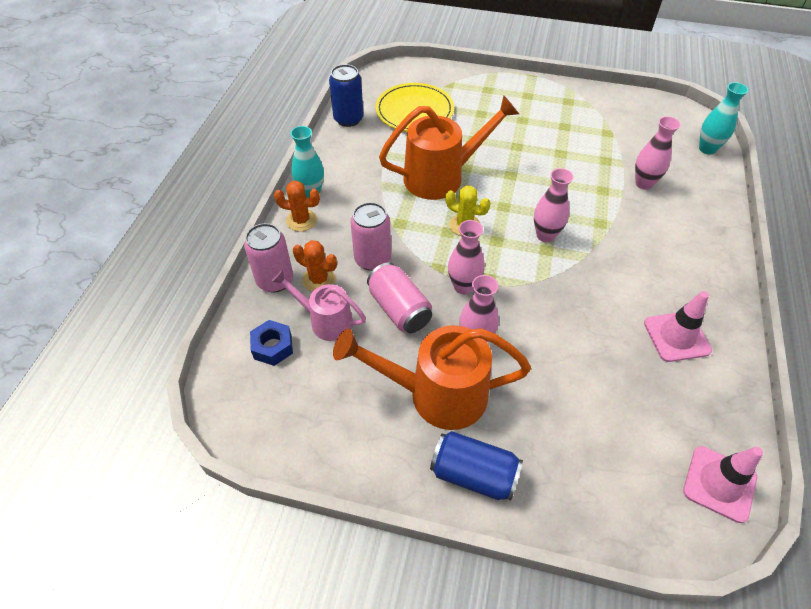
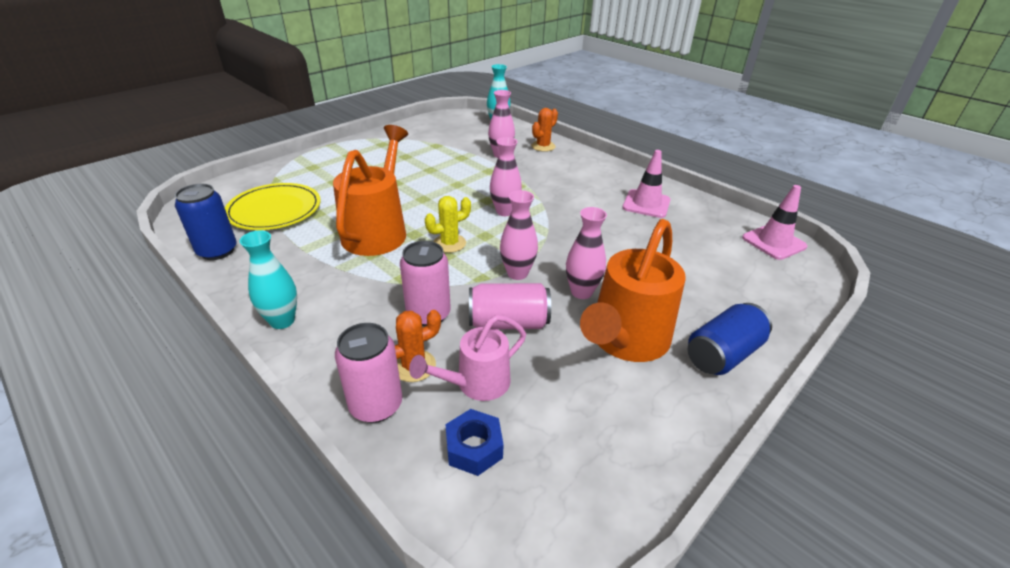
camera: 60 degrees left, 15 degrees down
(301, 220) = (312, 345): orange cactus -> orange cactus (543, 146)

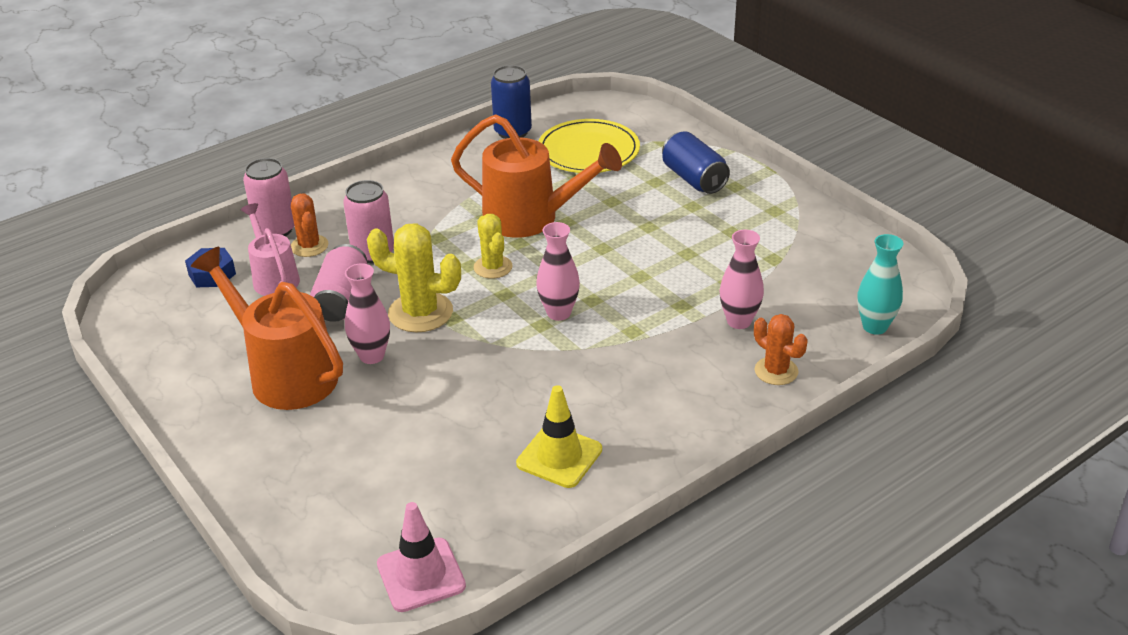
camera: 100 degrees right, 0 degrees up
(282, 321) = (393, 178): turquoise vase -> none
(517, 273) = (420, 312): pink vase -> yellow cactus
(646, 204) = (559, 456): pink traffic cone -> yellow traffic cone
(722, 354) = (236, 440): blue can -> blue can (694, 179)

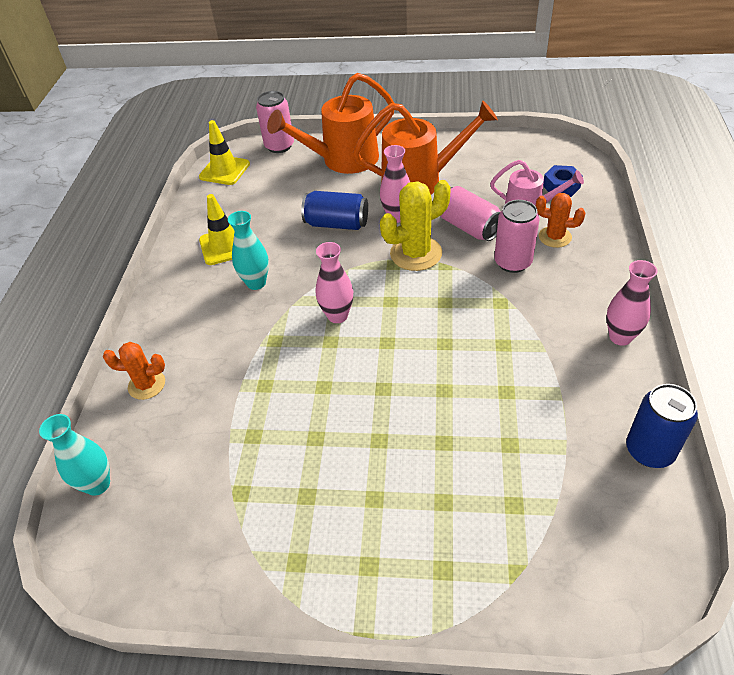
camera: 135 degrees right, 10 degrees up
(275, 229) = (595, 230): pink can -> pink can (279, 146)
(421, 575) = (224, 170): pink traffic cone -> yellow traffic cone
(493, 267) = (428, 312): yellow cactus -> none
(531, 218) = (471, 371): orange watering can -> orange watering can (342, 160)
(582, 391) = (256, 283): none -> turquoise vase
(588, 151) = (554, 488): yellow plate -> none
(694, 179) = (416, 539): blue can -> blue can (337, 224)
(739, 321) = (209, 405): pink vase -> pink vase (620, 337)

